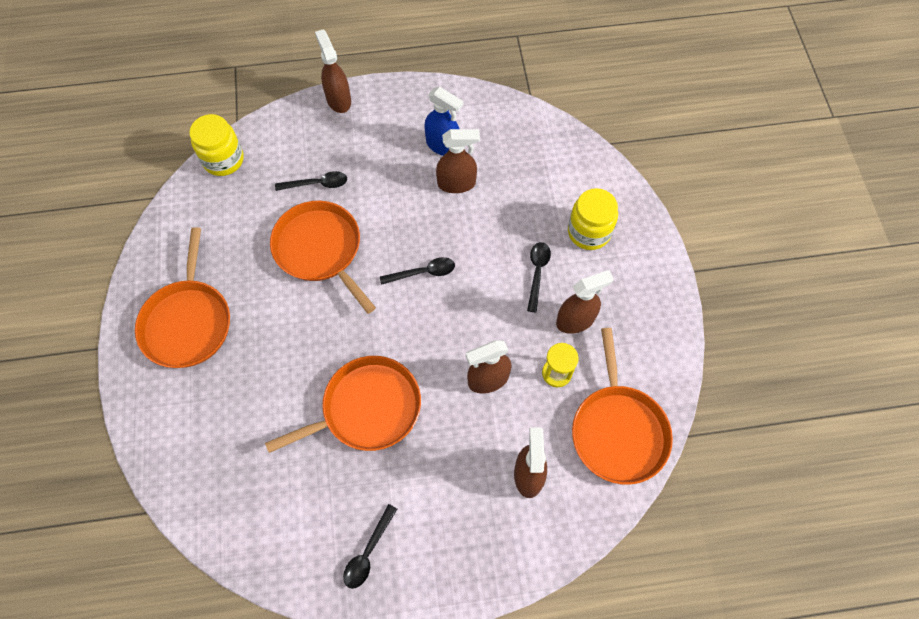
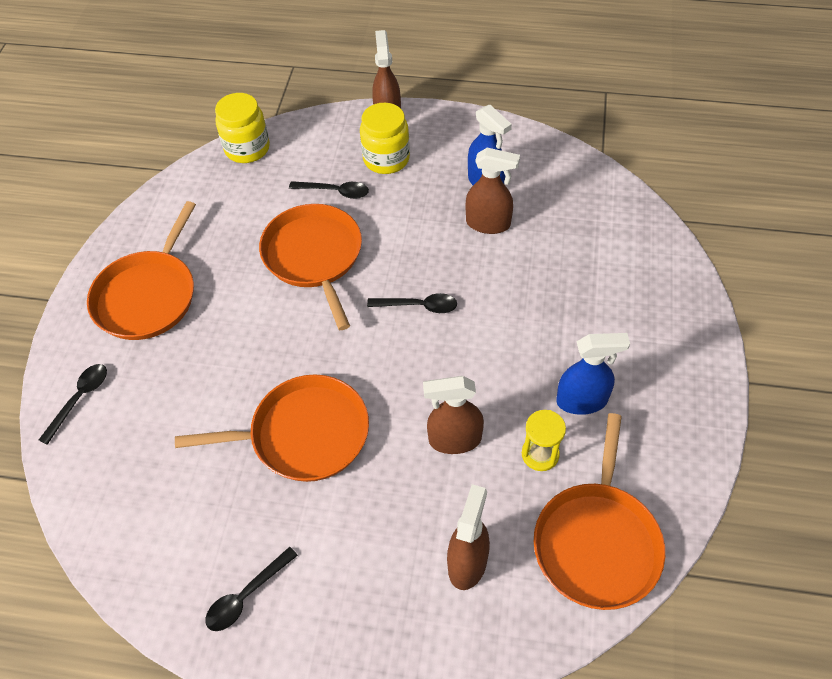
camera: 20 degrees right, 10 degrees down
(537, 273) = (551, 337): black spoon -> black spoon (80, 399)
(575, 320) = (582, 401): brown spray bottle -> blue spray bottle
(589, 232) = (628, 308): yellow jar -> yellow jar (386, 159)

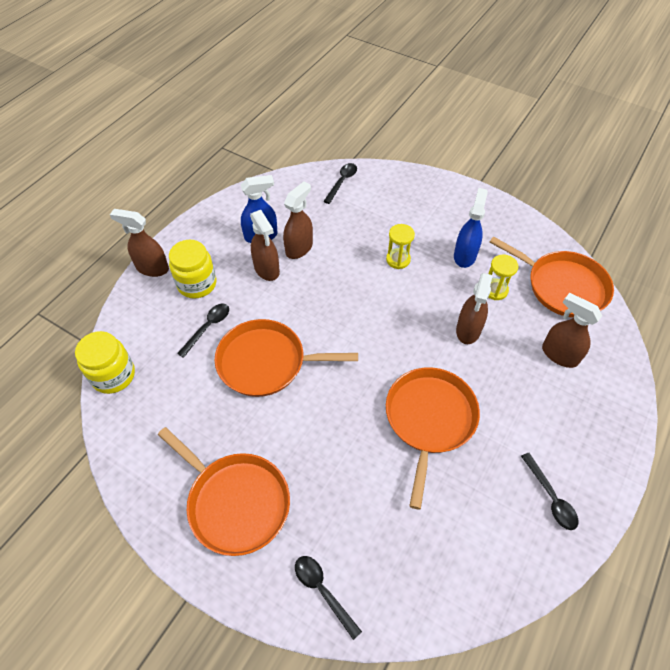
camera: 70 degrees left, 0 degrees up
(418, 306) = (350, 312): black spoon -> black spoon (342, 182)
(439, 207) = (267, 269): none -> brown spray bottle
(529, 327) = (398, 260): none -> yellow hourglass

